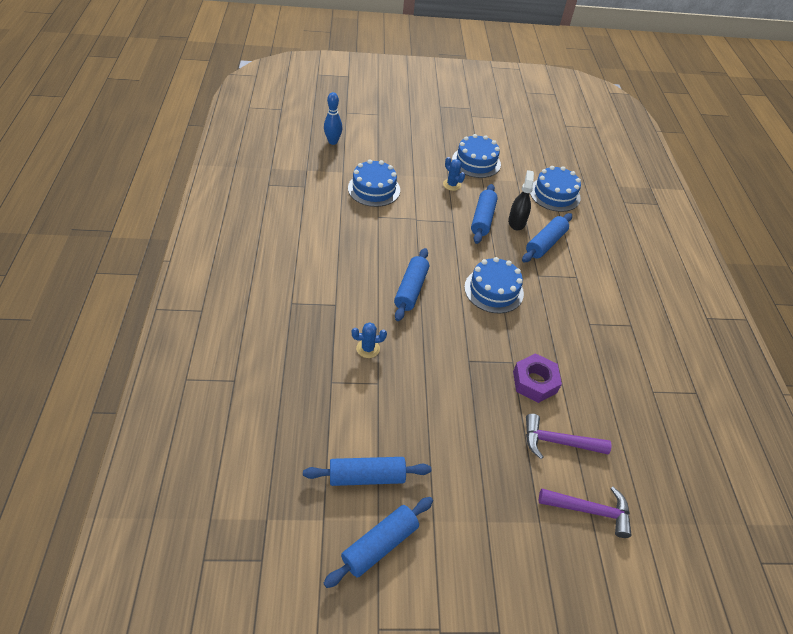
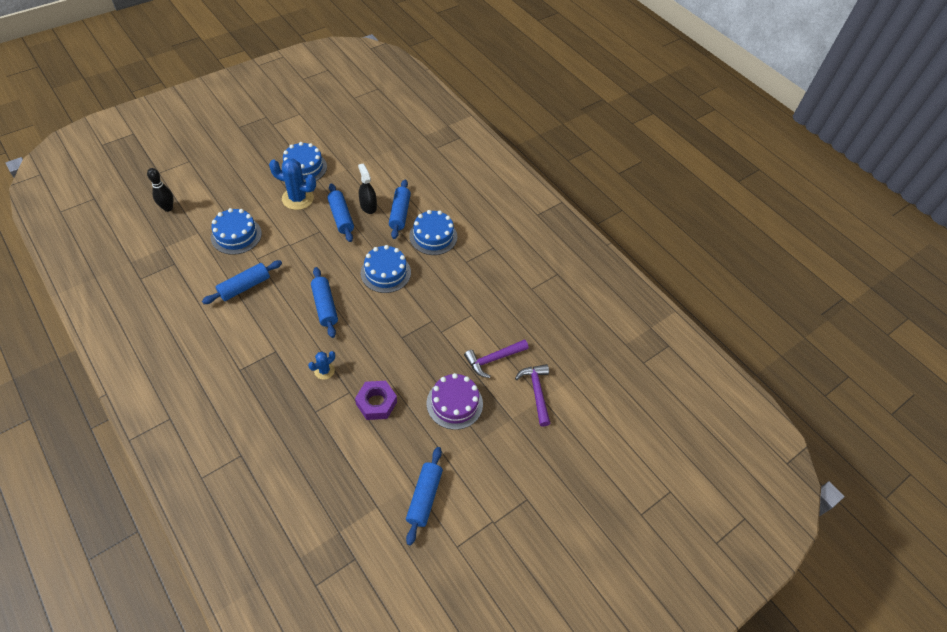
camera: 35 degrees left, 5 degrees up
(333, 142) = (168, 208): blue bowling pin -> black bowling pin
(367, 476) = (386, 460): blue rolling pin -> blue rolling pin (244, 286)
(452, 185) = (298, 198): blue cactus -> blue cactus, size x1.86
(482, 463) = (454, 403): none -> purple cake
(534, 382) = (454, 326): purple nut -> purple nut (376, 403)
(554, 194) = (382, 167): blue cake -> blue cake (433, 236)
(590, 510) = (536, 392): purple hammer -> purple hammer turned 75 degrees counterclockwise

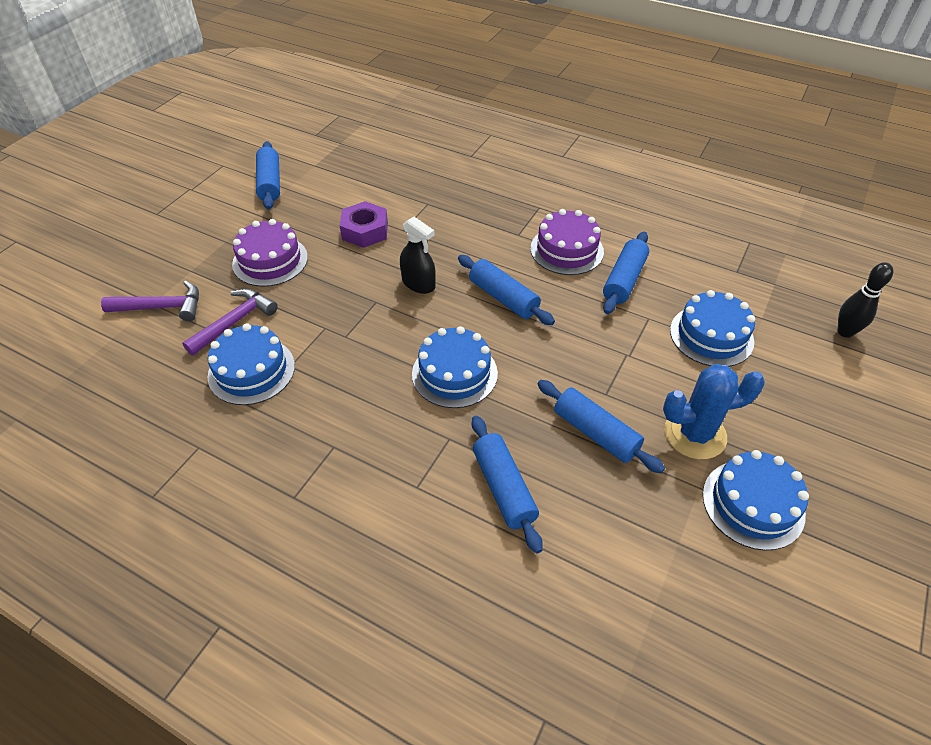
camera: 160 degrees right, 5 degrees down
(256, 324) = (566, 250): none -> purple cake
(324, 371) = (446, 237): blue cactus -> none
(368, 206) = (570, 476): black spray bottle -> black spray bottle (418, 283)
(433, 236) = (416, 469): blue cake -> blue cake (251, 371)
(536, 392) = (162, 307): purple hammer -> purple hammer turned 60 degrees counterclockwise

